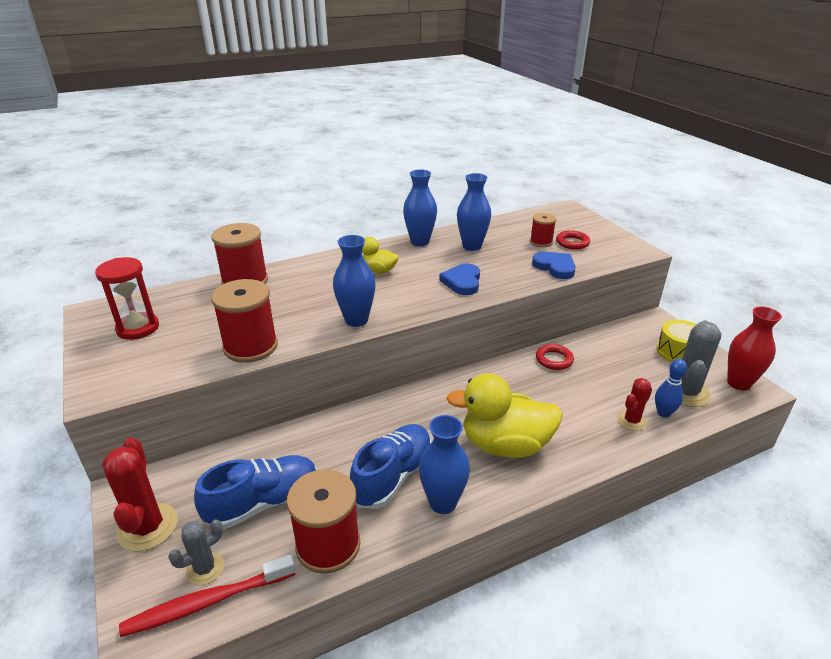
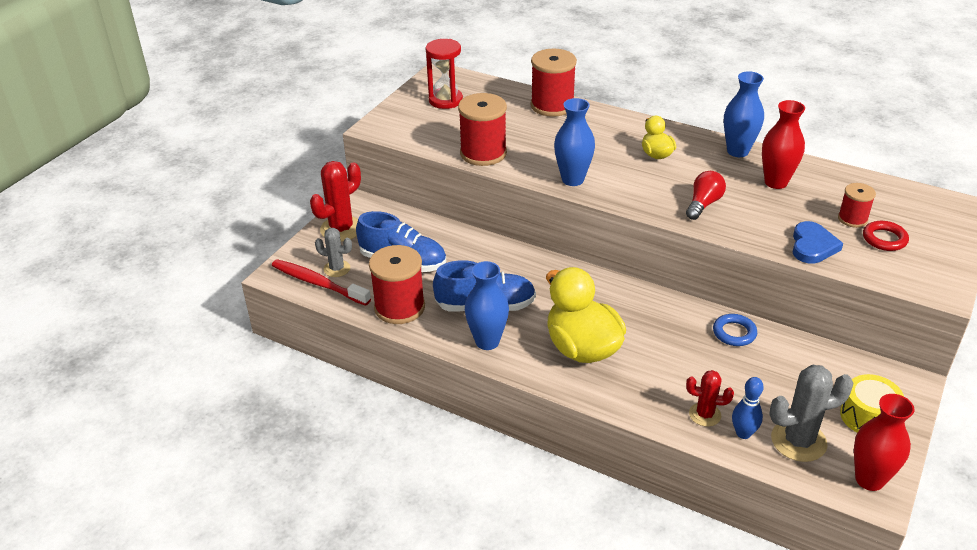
camera: 55 degrees right, 5 degrees up
(462, 282) = (703, 204): blue heart -> red light bulb
(472, 246) = (776, 182): blue vase -> red vase
(554, 360) = (734, 333): red ring -> blue ring

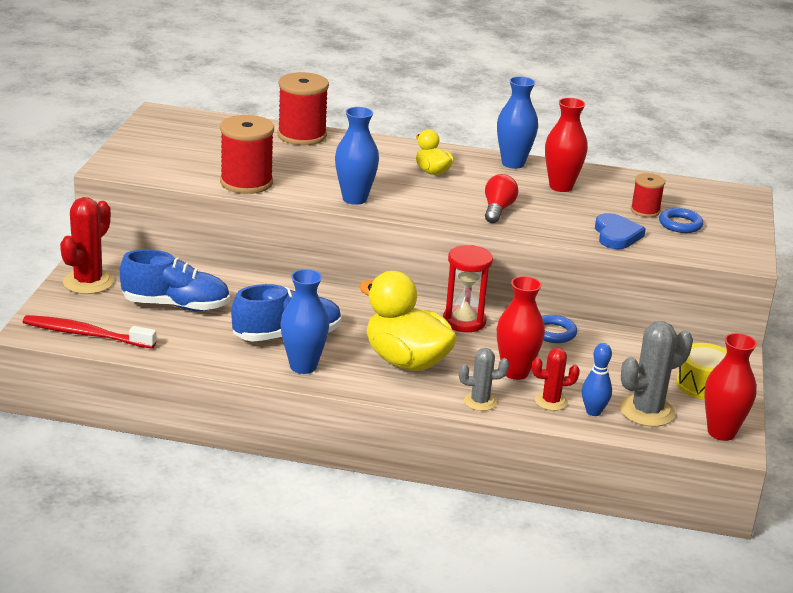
camera: 20 degrees left, 10 degrees down
(337, 269) = (101, 319): grey cactus -> grey cactus (480, 402)
(399, 307) = (191, 347): red spool -> none
(445, 100) = (179, 137): red hourglass -> red hourglass (464, 321)
(681, 375) = (515, 372): none -> red vase
(884, 239) = (680, 224): red ring -> blue ring

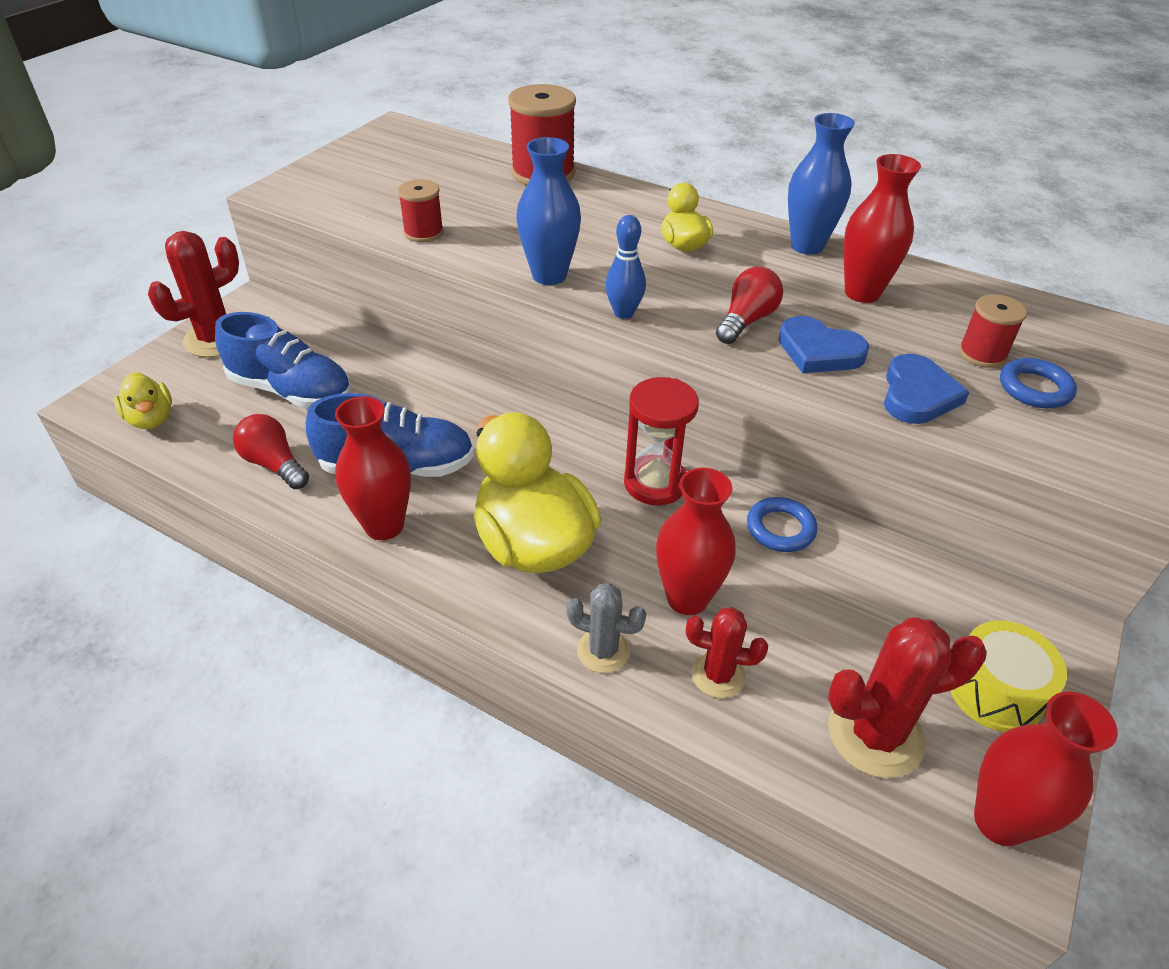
camera: 20 degrees right, 15 degrees up
(86, 334) = (151, 419): red toothbrush -> yellow duck
(200, 346) = (274, 464): none -> red light bulb
(246, 182) = (423, 232): red spool -> red spool, size x0.56
(303, 366) = (384, 526): blue vase -> red vase
(550, 220) = (819, 351): none -> blue heart
(593, 412) = (780, 715): blue bowling pin -> blue bowling pin (624, 313)
(647, 411) = (875, 734): grey cactus -> red cactus

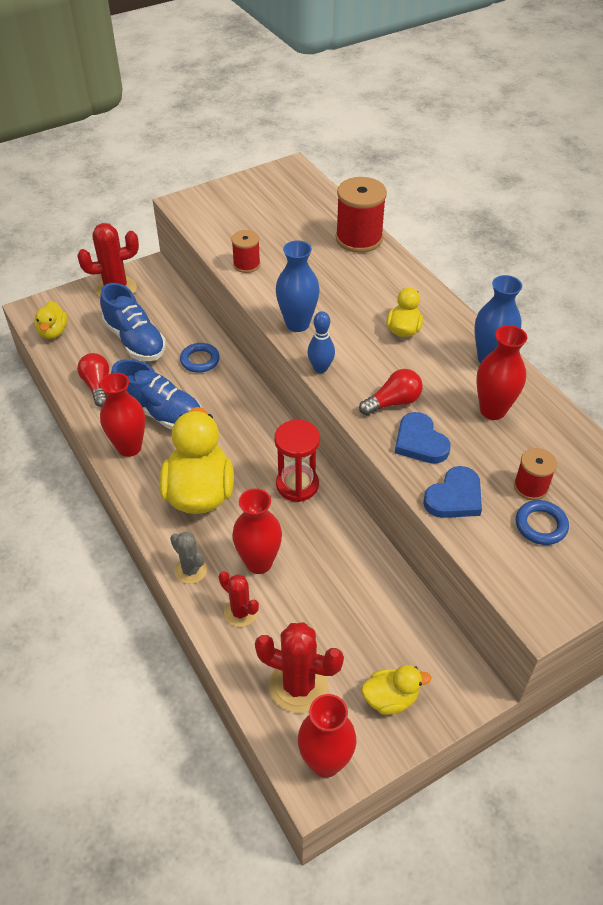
camera: 30 degrees right, 5 degrees up
(780, 529) = (349, 546): blue ring -> blue ring (200, 360)
(995, 691) = (390, 698): yellow drum -> yellow duck

